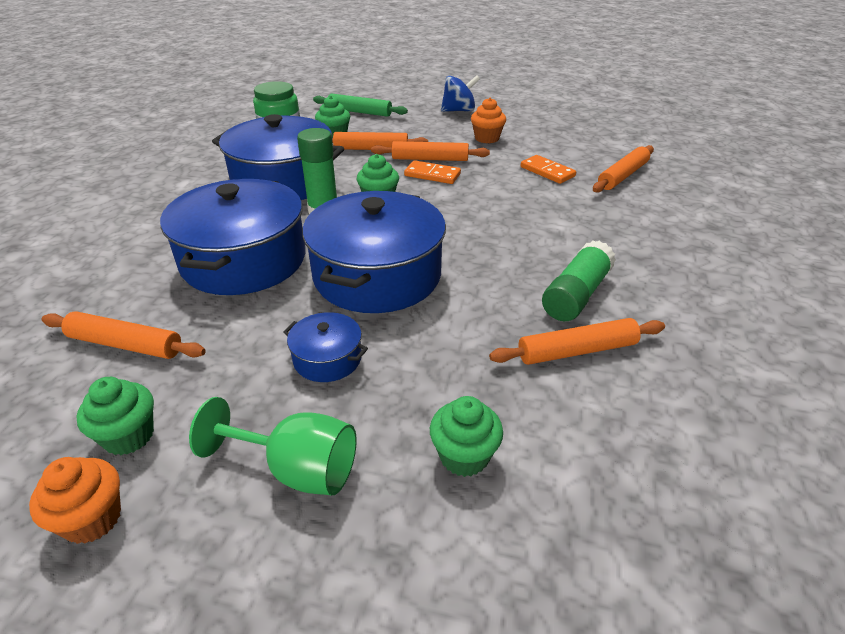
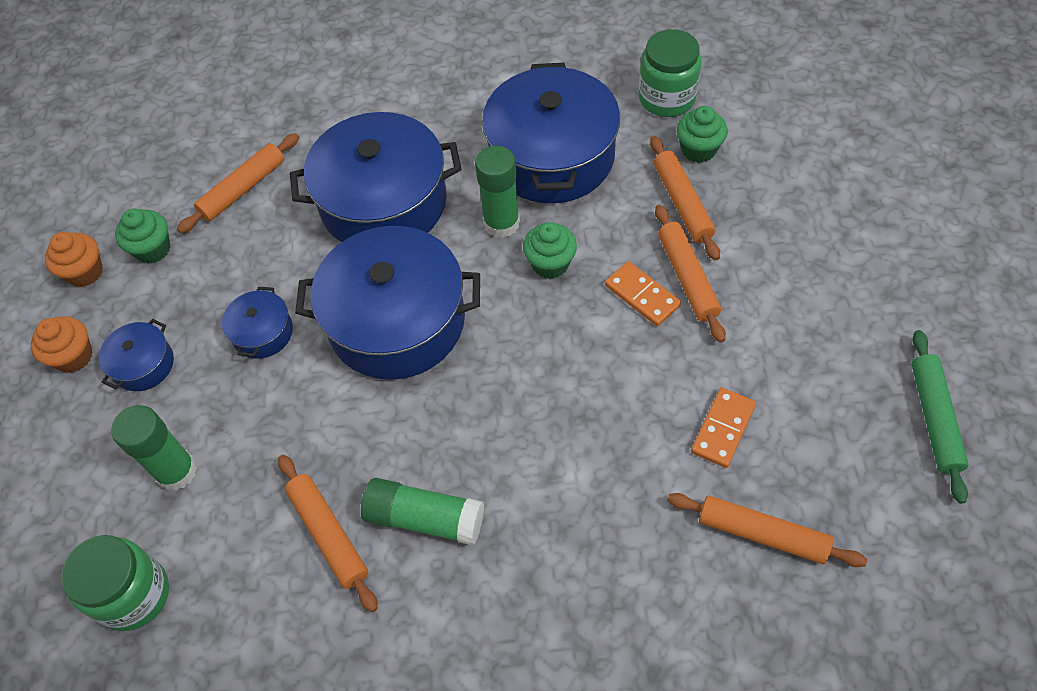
camera: 75 degrees right, 20 degrees up
(125, 344) = (243, 189): orange rolling pin -> orange rolling pin turned 45 degrees clockwise
(297, 469) = (143, 364): green goblet -> blue pot
(360, 112) = (796, 143): green rolling pin -> green rolling pin (934, 419)
(432, 175) = (642, 295): orange domino -> orange domino turned 45 degrees counterclockwise
(459, 110) = (883, 258): blue spinning top -> none
(464, 456) = (176, 471): green cupcake -> green glue stick
(487, 138) = (796, 324): orange cupcake -> orange cupcake (74, 356)
(615, 521) = (133, 594): none -> green jar

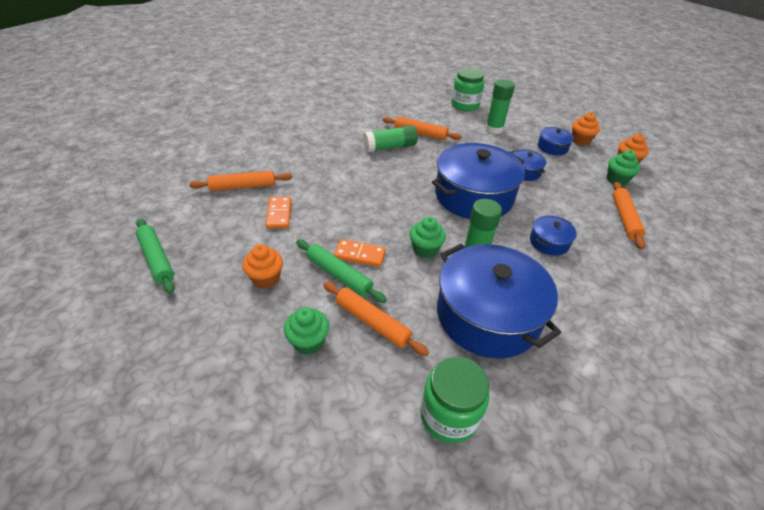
camera: 140 degrees right, 15 degrees down
(383, 202) = (549, 242): blue pot -> blue pot, size x0.45
(687, 277) = (339, 275): orange rolling pin -> green rolling pin
(698, 150) = (388, 373): green cupcake -> green cupcake (308, 342)
(784, 314) = (266, 278): none -> orange cupcake

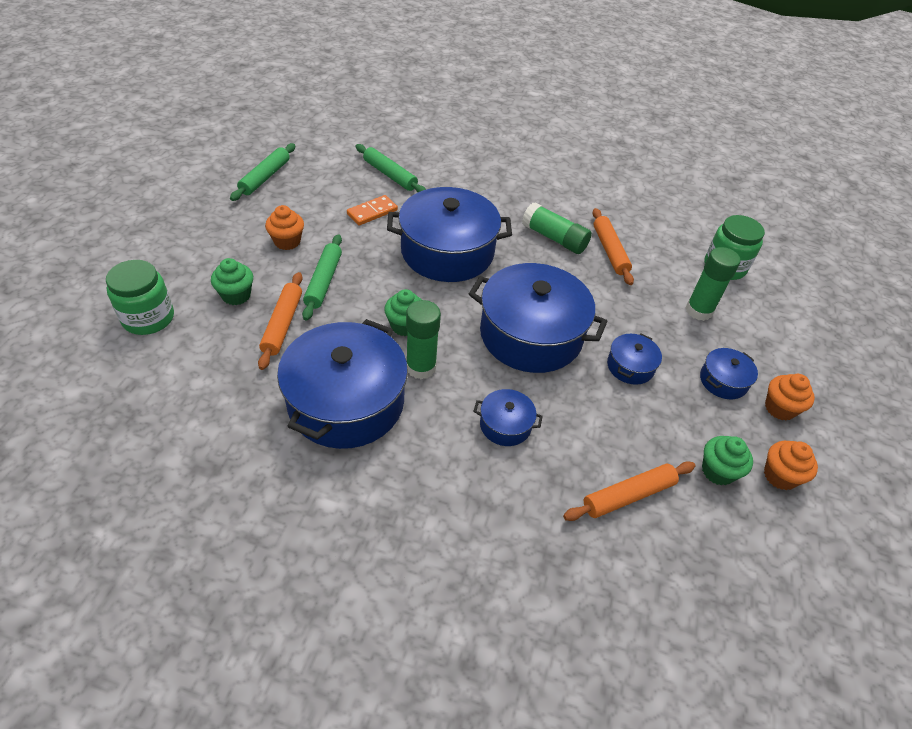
camera: 55 degrees right, 5 degrees up
(243, 186) = (390, 175): orange rolling pin -> green rolling pin
(359, 255) = (360, 284): orange domino -> none
(362, 196) = (447, 252): none -> blue pot
(449, 415) = (211, 409): green jar -> green jar (148, 318)

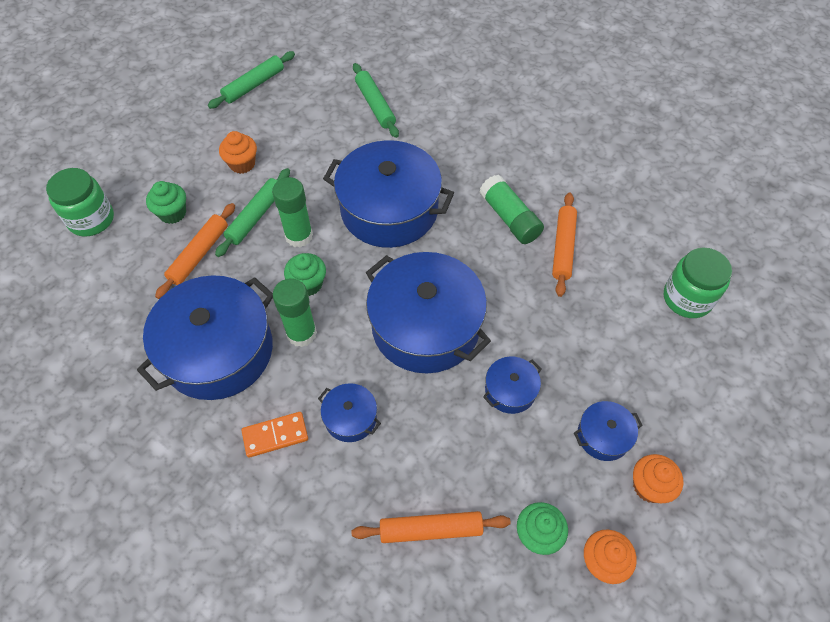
camera: 25 degrees right, 10 degrees up
(372, 212) = (337, 146): orange domino -> orange domino (275, 435)
(699, 311) = (624, 345): green glue stick -> green glue stick (299, 236)

